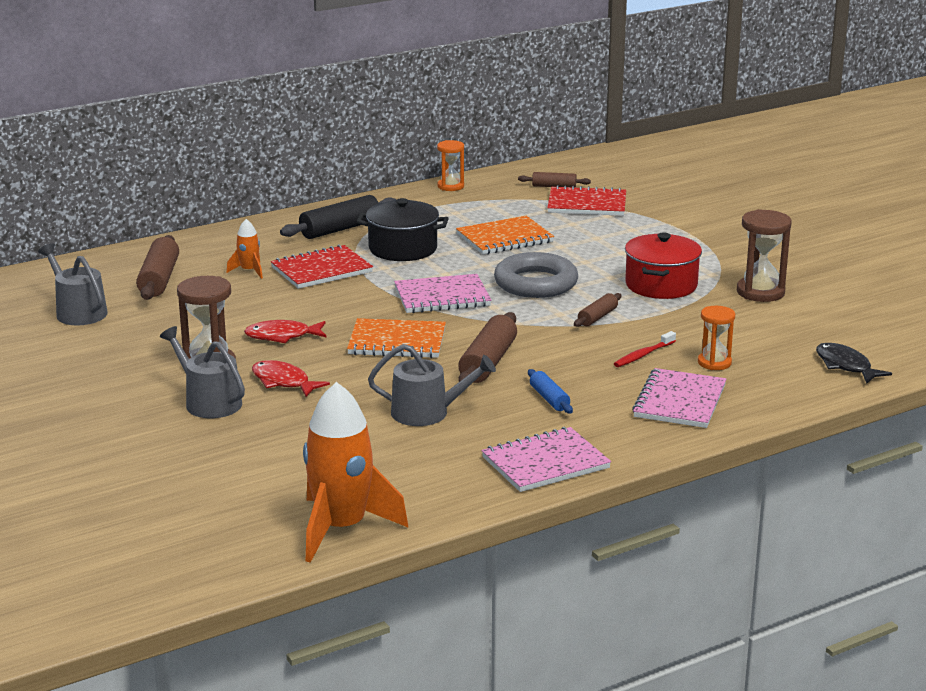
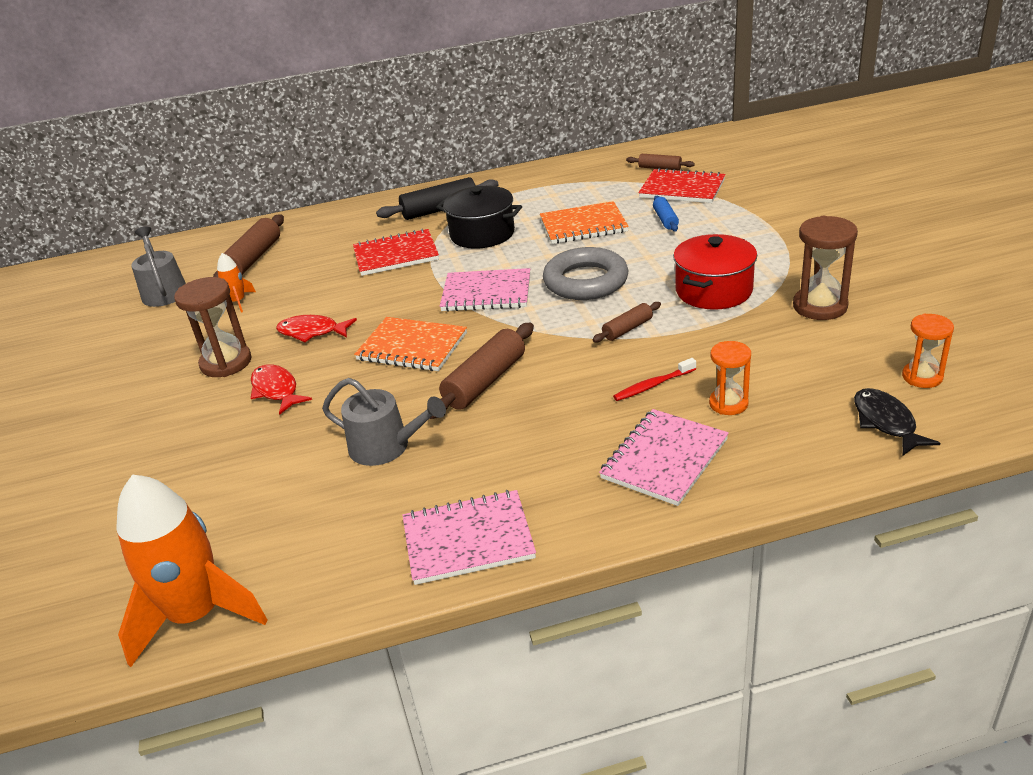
camera: 20 degrees right, 10 degrees up
(208, 402) = (194, 410): grey watering can -> none
(249, 271) = (333, 253): orange rocket -> orange rocket (238, 302)
(450, 186) = (564, 166): orange hourglass -> orange hourglass (922, 377)
(549, 399) = (521, 440): blue rolling pin -> blue rolling pin (665, 219)

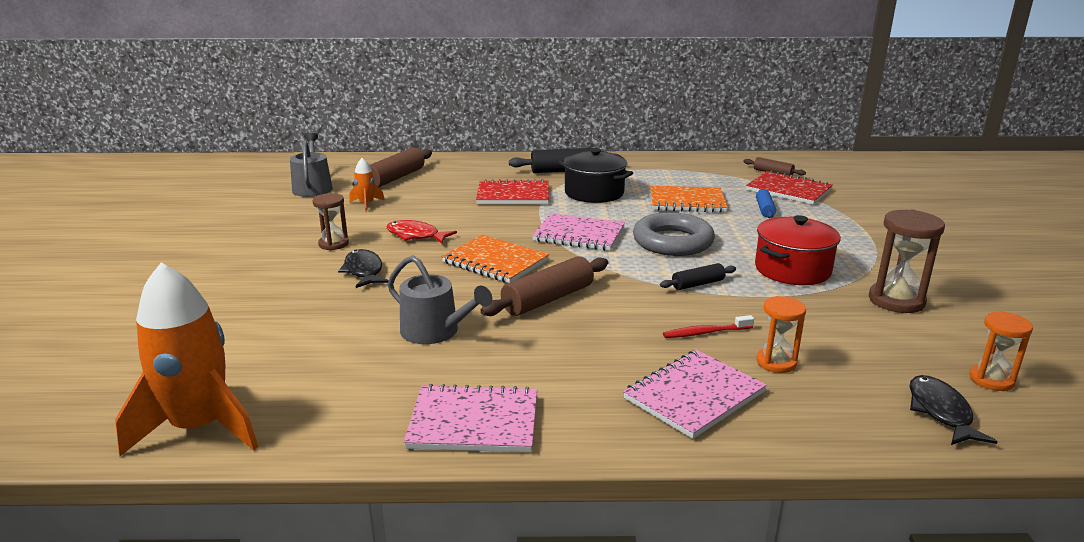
camera: 10 degrees right, 10 degrees down
(226, 363) = (333, 244): brown hourglass -> brown hourglass, size x0.64
(276, 390) = (364, 271): red fish -> black fish
(627, 329) = (697, 284): brown rolling pin -> black rolling pin

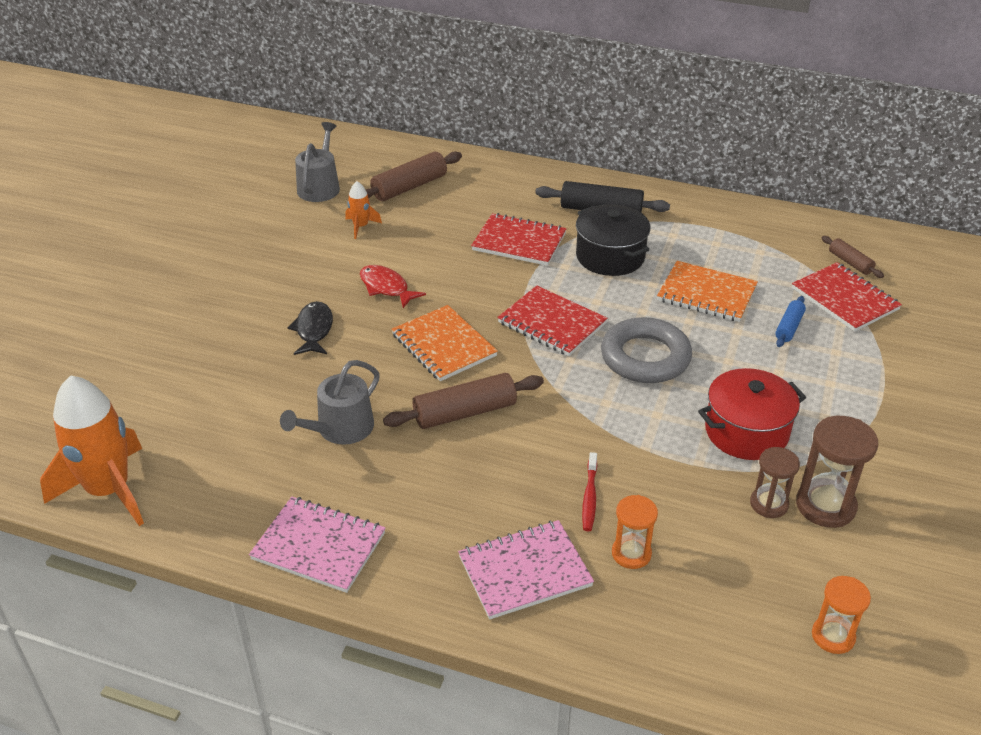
camera: 20 degrees right, 15 degrees up
(333, 244) = (303, 283): brown hourglass -> brown hourglass (769, 504)
(435, 331) = (340, 429): grey watering can -> grey watering can turned 75 degrees clockwise
(579, 235) = (552, 323): pink notebook -> red notebook
(697, 284) = (628, 428): black rolling pin -> none
(705, 332) = (589, 497): red toothbrush -> red toothbrush turned 90 degrees counterclockwise
(940, 412) = (744, 658): black fish -> none

